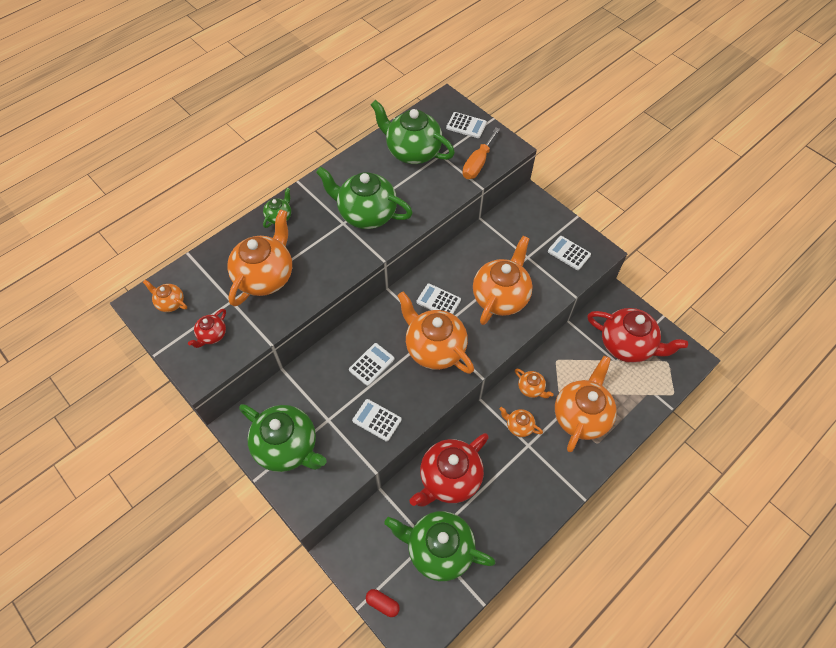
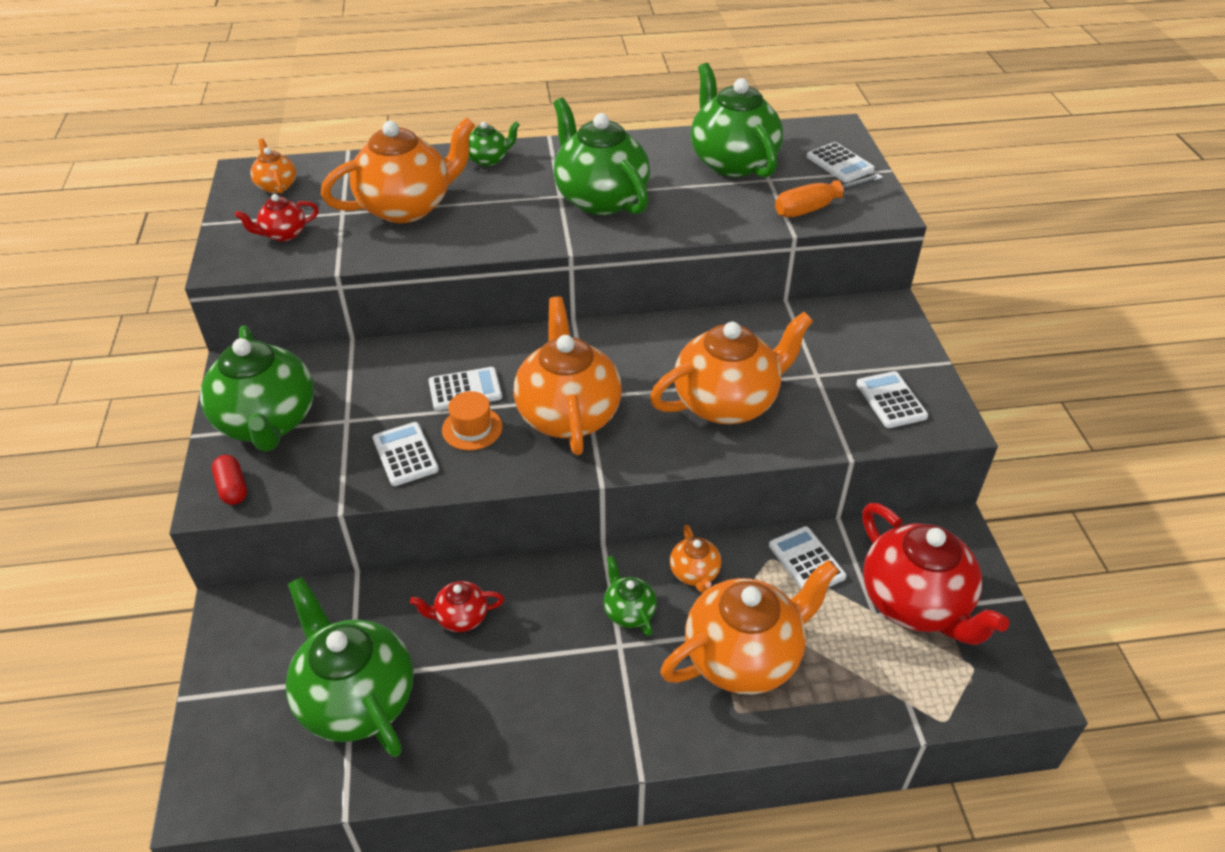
camera: 35 degrees right, 15 degrees down
(382, 604) = (215, 716): red capsule -> red capsule (233, 488)
(395, 385) = (472, 428): none -> orange hat
(438, 301) = (629, 364): white calculator -> white calculator (806, 561)
(449, 478) = (461, 617): red teapot -> red teapot, size x0.47
(519, 426) = (629, 612): orange teapot -> green teapot

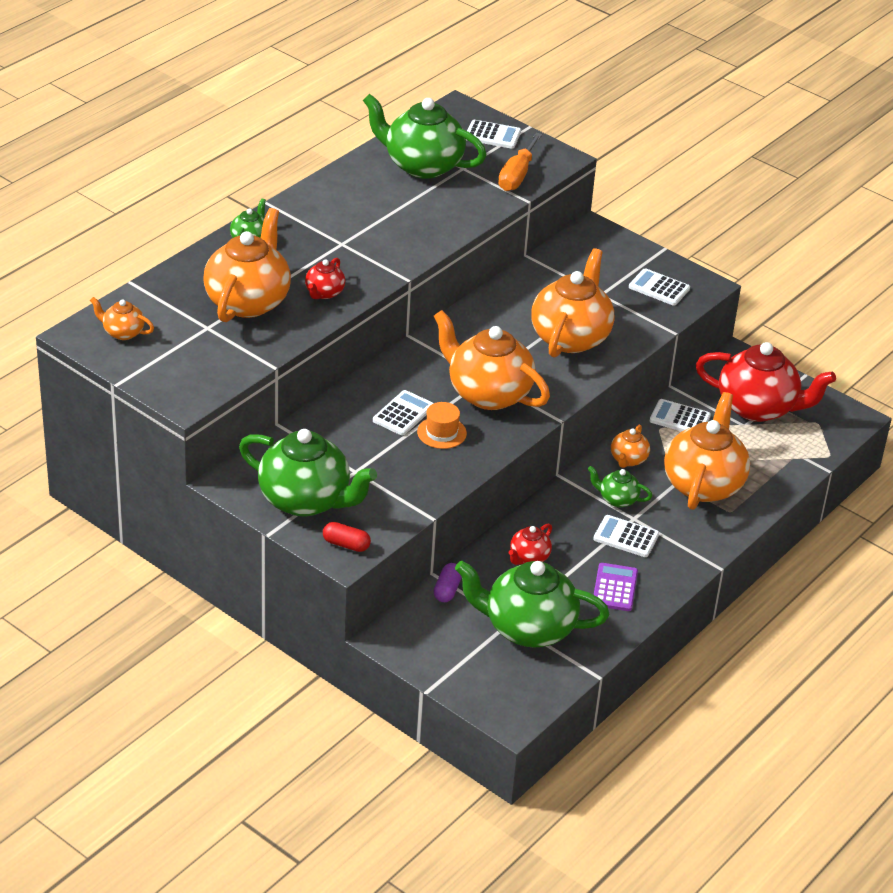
camera: 45 degrees left, 5 degrees down
(283, 234) = (191, 362): red teapot -> red teapot (324, 293)
(345, 599) = (447, 590): none -> purple capsule
(405, 454) = (423, 468): white calculator -> white calculator (626, 537)
(498, 716) = (615, 588): none -> purple calculator
(600, 199) = (372, 233): green teapot -> none
(694, 573) = (628, 459): orange teapot -> orange teapot turned 75 degrees clockwise

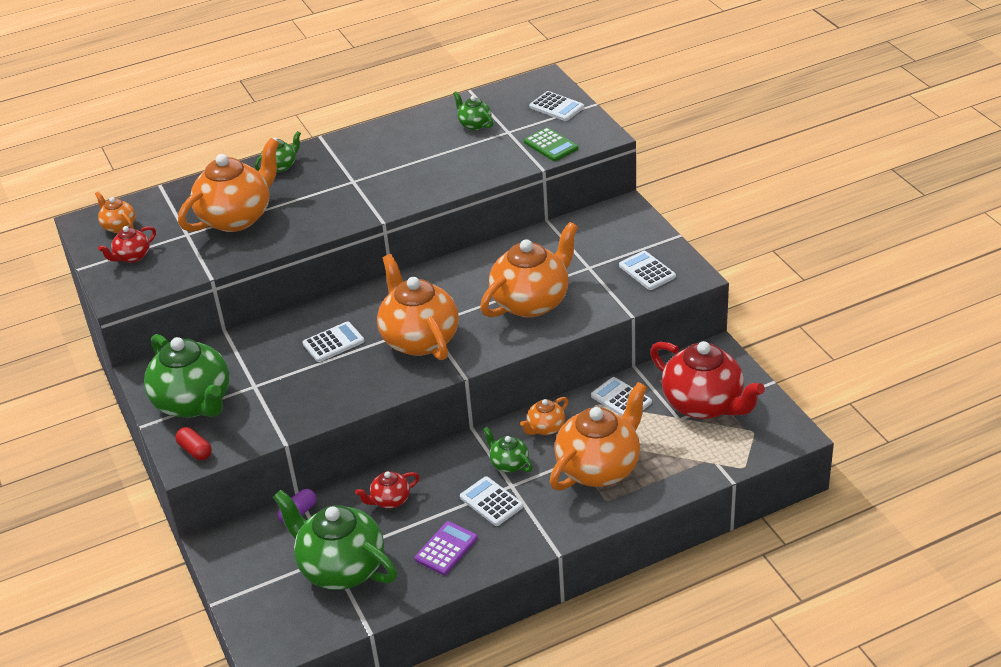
camera: 30 degrees right, 0 degrees up
(324, 293) = (304, 221): red teapot -> red teapot (132, 257)
(422, 165) = (474, 124): green teapot -> green teapot, size x0.47
(441, 432) = (352, 366): orange hat -> none
(517, 175) = (550, 145): orange screwdriver -> green calculator

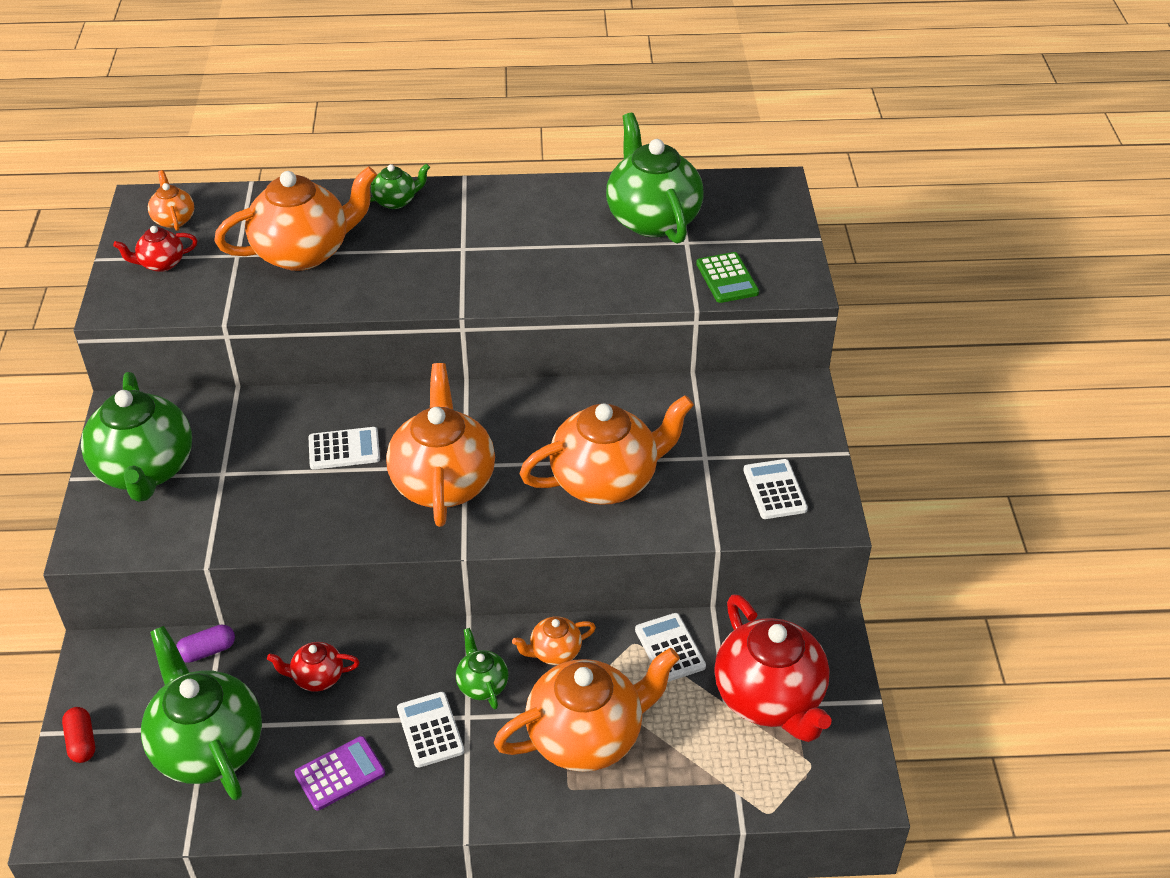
camera: 20 degrees right, 5 degrees up
(195, 450) = (106, 534): red capsule -> red capsule (82, 742)
(474, 124) = (652, 219): green teapot -> green teapot, size x2.13
(556, 107) = (767, 227): white calculator -> none

